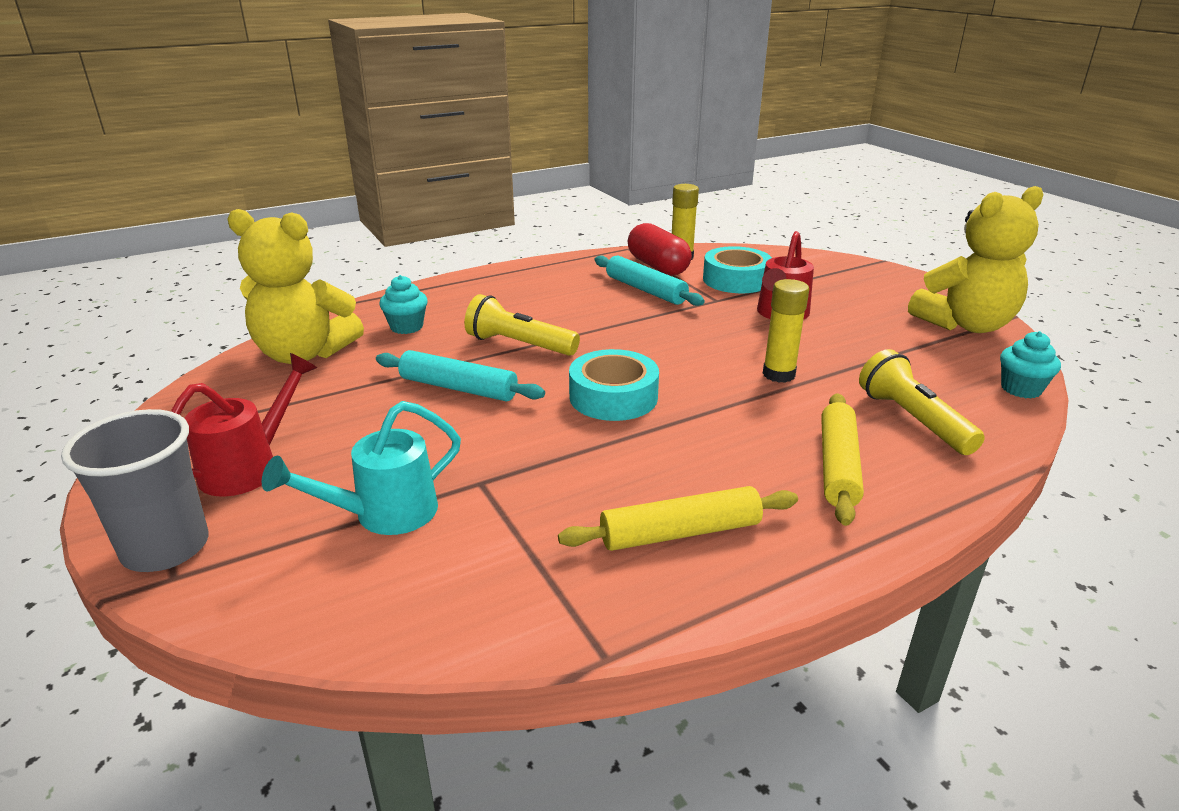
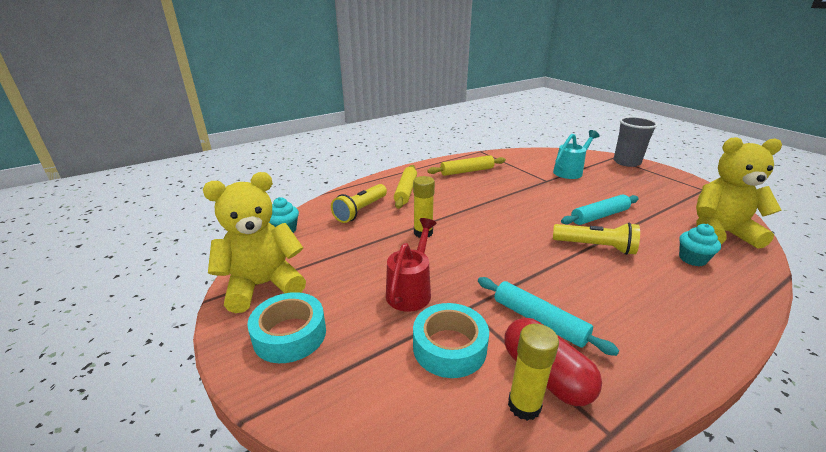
camera: 175 degrees right, 0 degrees up
(249, 467) = (641, 181): red watering can -> none
(458, 388) = (599, 216): turquoise rolling pin -> turquoise rolling pin turned 45 degrees counterclockwise
(613, 397) = (513, 215): turquoise tape -> turquoise tape (290, 334)
(912, 420) = (360, 210): yellow flashlight -> yellow flashlight turned 60 degrees clockwise

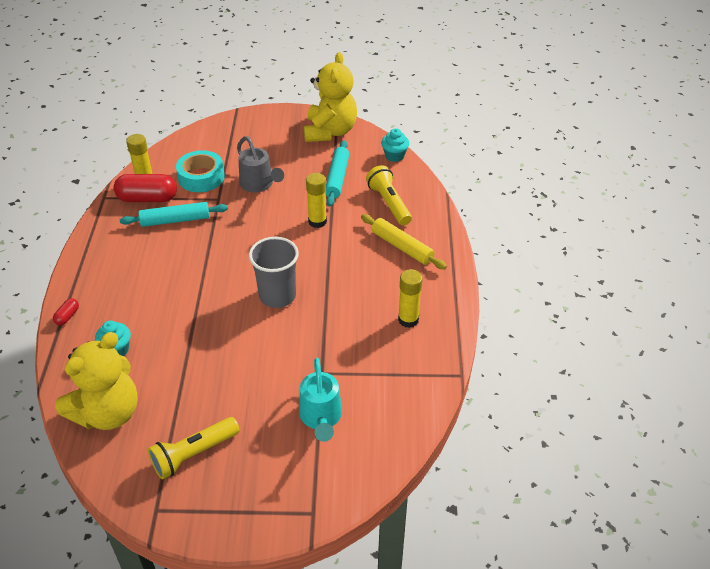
camera: 125 degrees right, 15 degrees up
(290, 334) = (274, 130): turquoise tape -> none
(411, 290) = (259, 184): red watering can -> grey watering can
(467, 171) = (408, 320): yellow rolling pin -> yellow glue stick
(595, 247) = (193, 305): yellow flashlight -> yellow flashlight (193, 454)
(599, 216) = (221, 350): turquoise rolling pin -> turquoise rolling pin (337, 178)
(626, 162) = (285, 514): grey cup -> grey cup (277, 296)
(740, 311) = (67, 316): none -> red capsule

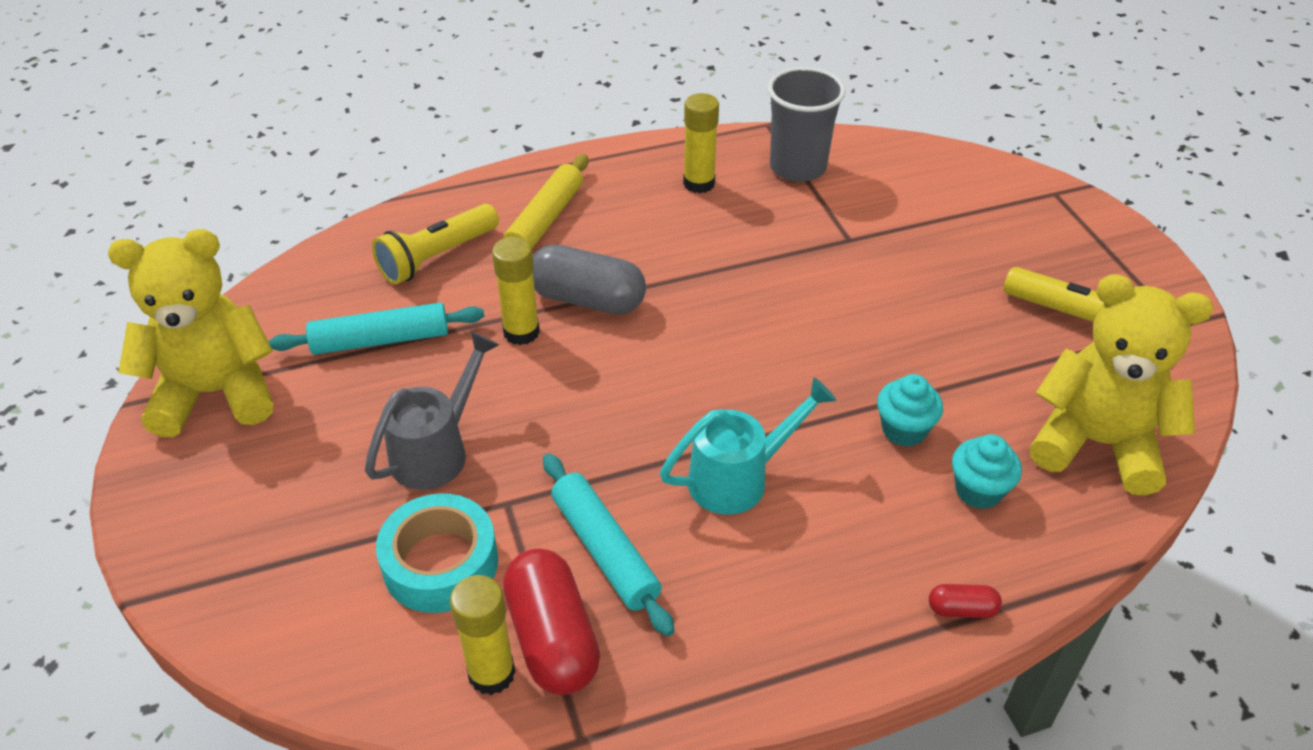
camera: 110 degrees left, 0 degrees up
(277, 296) = (730, 328): grey cup -> grey cup (798, 167)
(321, 418) = (922, 221): turquoise watering can -> turquoise watering can (738, 478)
(328, 248) = (587, 299): none -> grey capsule
(394, 156) = (288, 281): turquoise cupcake -> turquoise cupcake (904, 430)

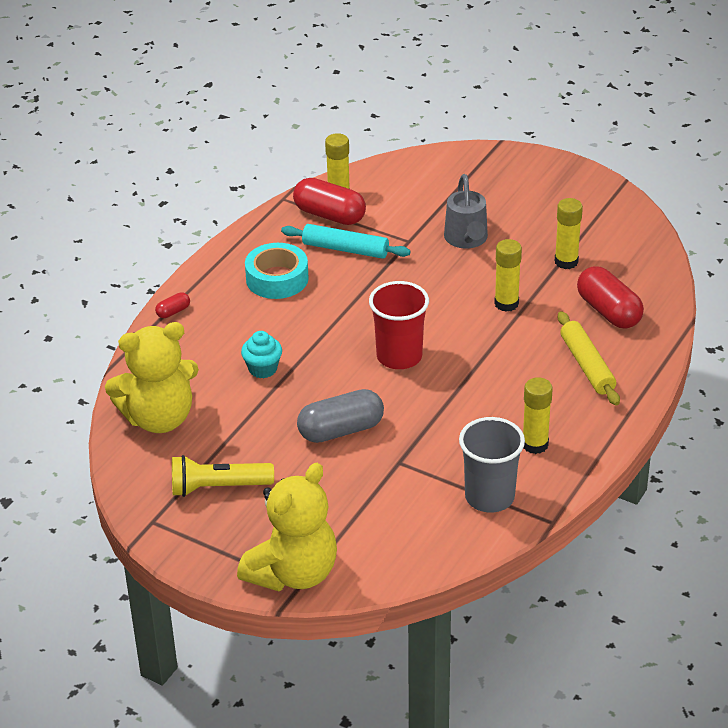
camera: 140 degrees right, 5 degrees down
(216, 393) = (597, 203): yellow teddy bear -> yellow teddy bear (293, 573)
(381, 340) = (566, 262): turquoise rolling pin -> yellow glue stick
(437, 257) = (608, 311): yellow flashlight -> red capsule
(440, 563) = (405, 210): turquoise tape -> turquoise tape (277, 279)
(587, 299) = (498, 338): grey capsule -> grey capsule (341, 430)
(721, 345) = (399, 356): none -> red cup
(738, 478) = (320, 304): turquoise watering can -> none
(978, 491) = (202, 362): turquoise cupcake -> none

